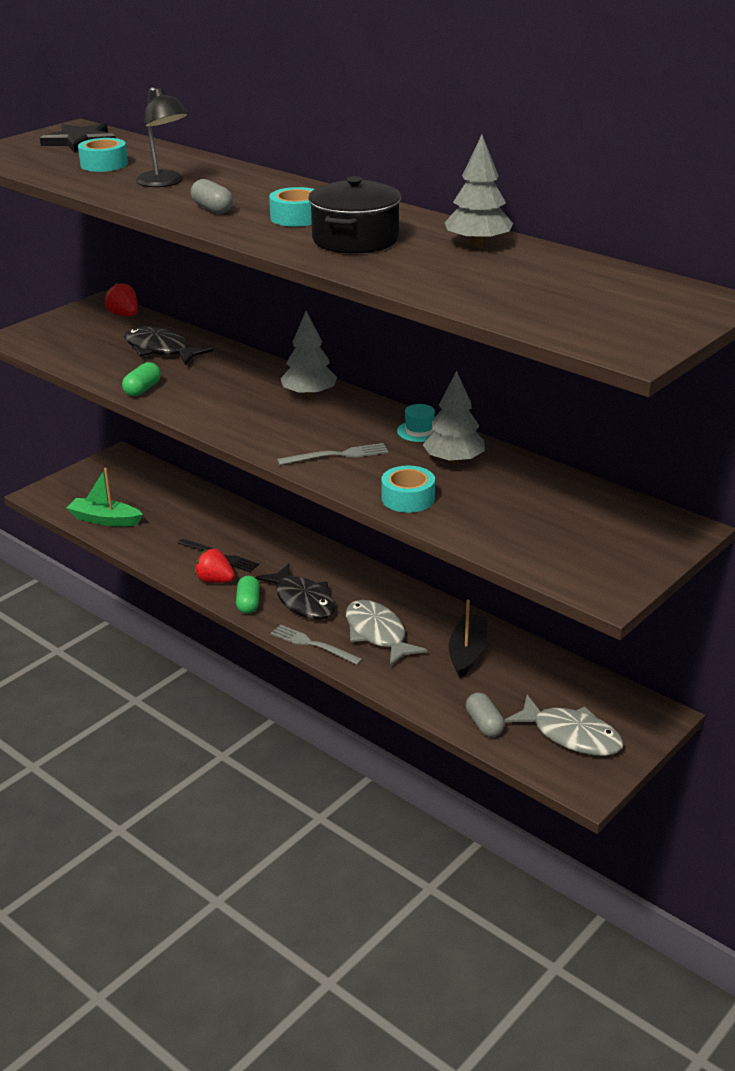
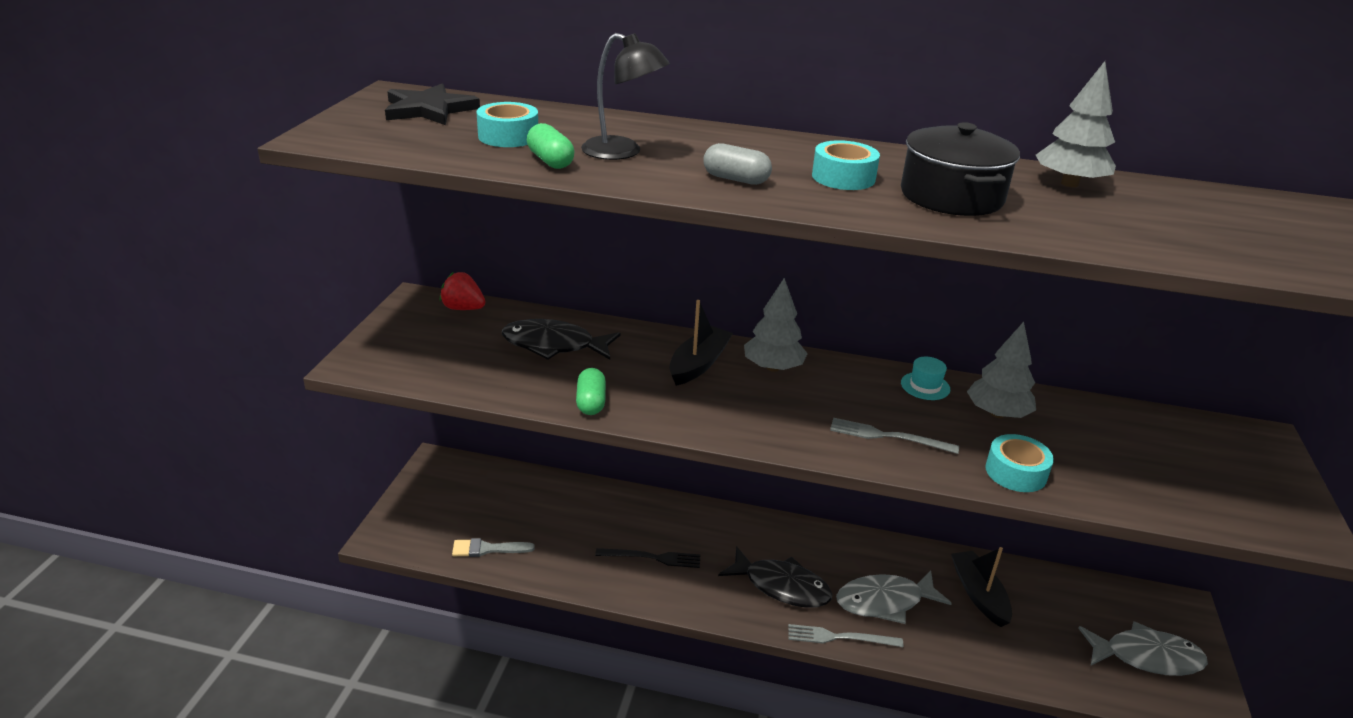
camera: 30 degrees left, 0 degrees up
(105, 520) = (487, 549): green boat -> grey brush
(215, 580) = (674, 590): red strawberry -> none
(248, 603) = (732, 608): green capsule -> green capsule (550, 161)
(253, 382) = (698, 364): none -> black boat
(337, 455) = (888, 436): grey fork -> grey fork turned 120 degrees counterclockwise
(377, 634) = (885, 602): grey fish -> grey fish turned 45 degrees counterclockwise
(484, 724) = (1071, 674): grey capsule -> none

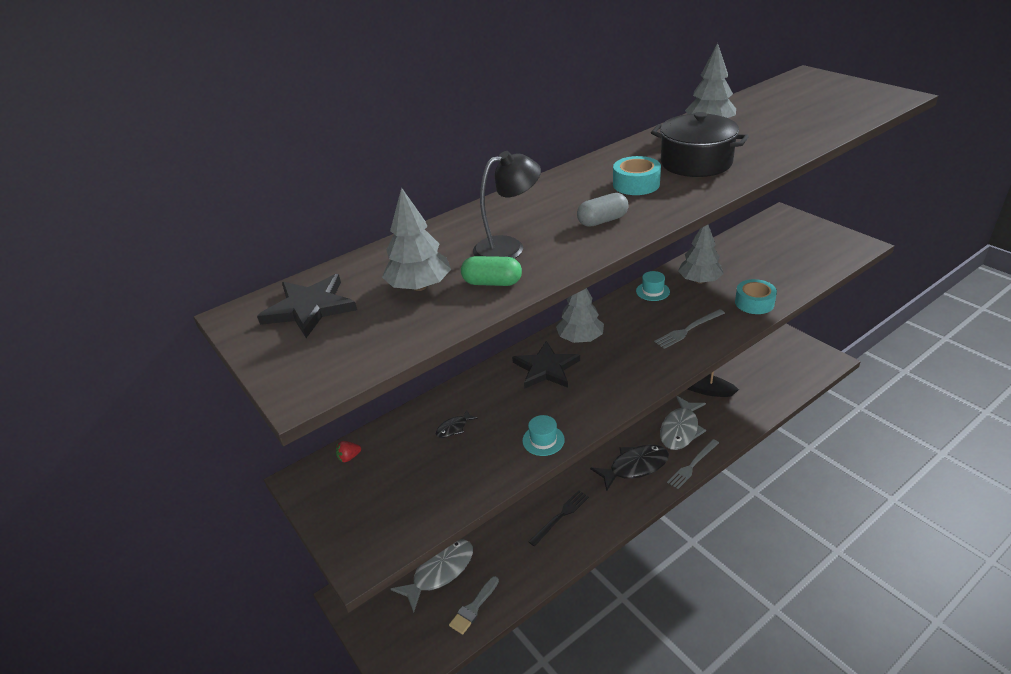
camera: 45 degrees left, 5 degrees up
(463, 308) = (349, 457): red strawberry -> red strawberry, size x0.58
(508, 136) = (420, 286): turquoise tape -> grey tree
(554, 345) = (454, 428): black fish -> black fish, size x0.45
(591, 402) = (543, 440): green capsule -> turquoise hat
(698, 364) = (546, 368): black boat -> black star
(1146, 657) = (785, 358): grey fish -> grey fish (439, 571)

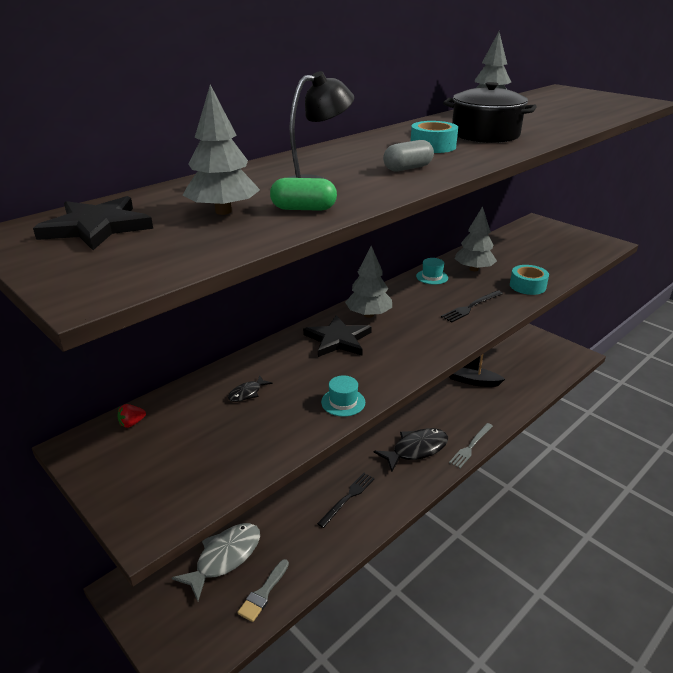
camera: 10 degrees left, 5 degrees down
(680, 429) = (455, 415): grey fish -> none
(688, 330) = (471, 307): grey fork -> black fork

